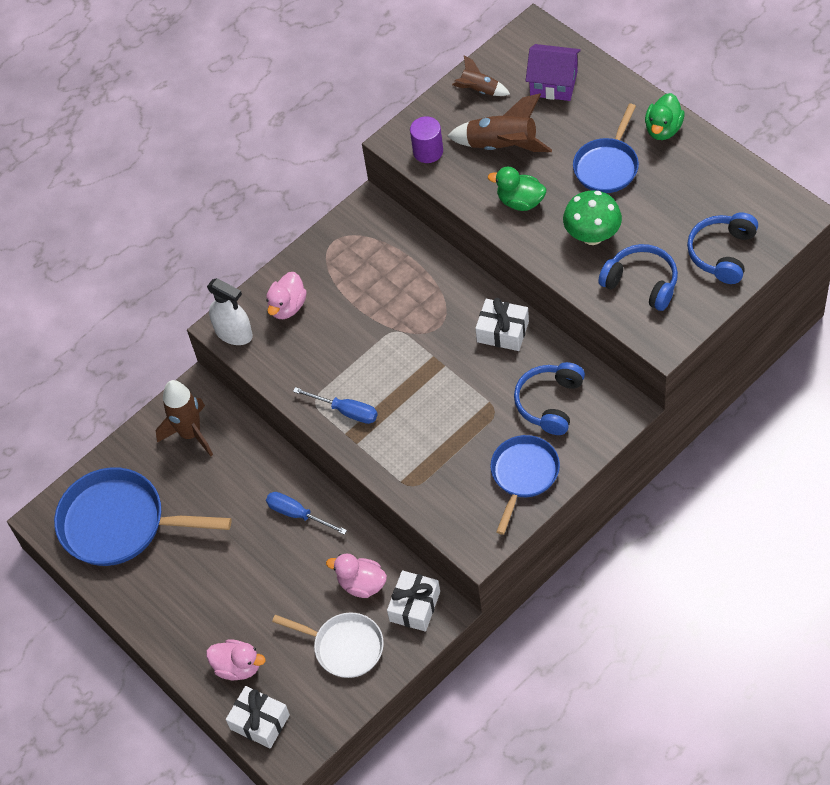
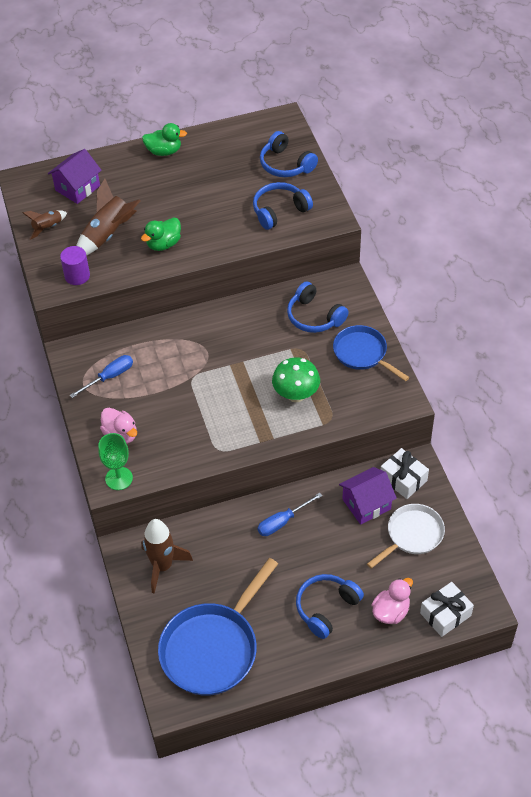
camera: 70 degrees left, 5 degrees down
(213, 604) = (326, 608): none -> blue headphones
(234, 333) = (119, 478): white spray bottle -> green goblet
(346, 411) = (241, 434): blue screwdriver -> blue screwdriver (109, 377)
(362, 584) = (366, 504): pink duck -> purple house
(503, 331) = (238, 318): white gift -> none
(592, 236) = (222, 219): green mushroom -> green mushroom (296, 394)
(607, 166) = (171, 189): blue pan -> none
(663, 129) = (164, 151): green duck -> green duck turned 45 degrees counterclockwise

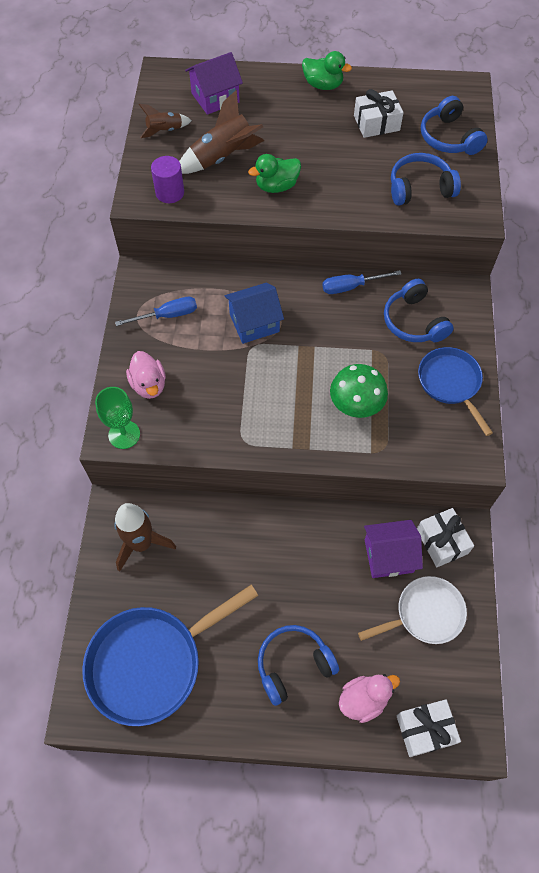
camera: 20 degrees right, 10 degrees up
(185, 359) = (254, 323): none -> blue house
(222, 170) = (376, 123): none -> white gift
(282, 522) = (288, 541): blue screwdriver -> blue screwdriver (351, 287)

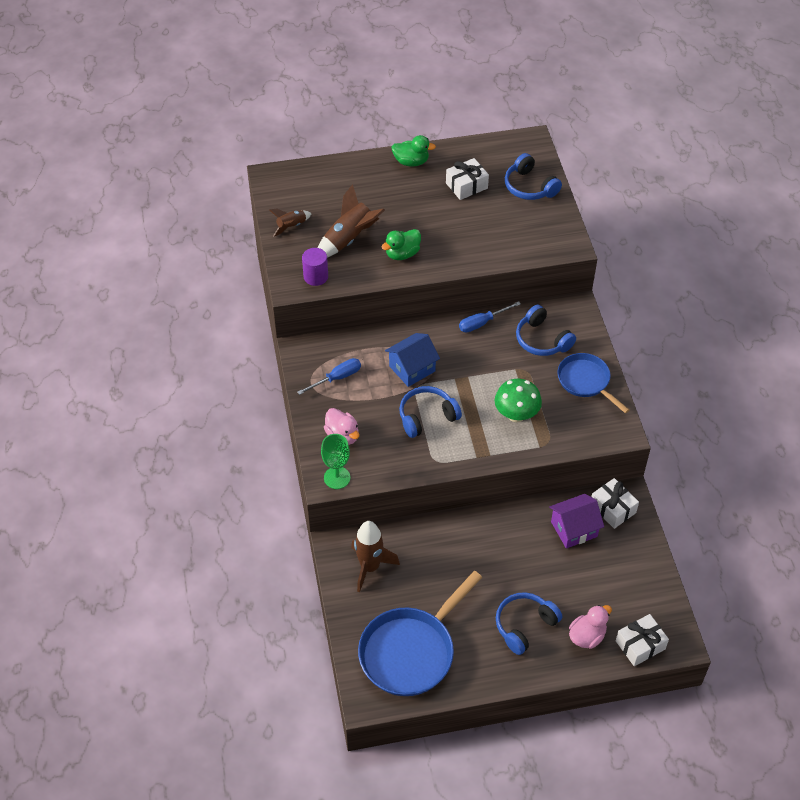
camera: 15 degrees left, 10 degrees down
(215, 98) = (323, 190): purple house -> none
(420, 188) = (519, 232): blue headphones -> blue headphones (427, 416)
(425, 614) = (615, 564): white pan -> none

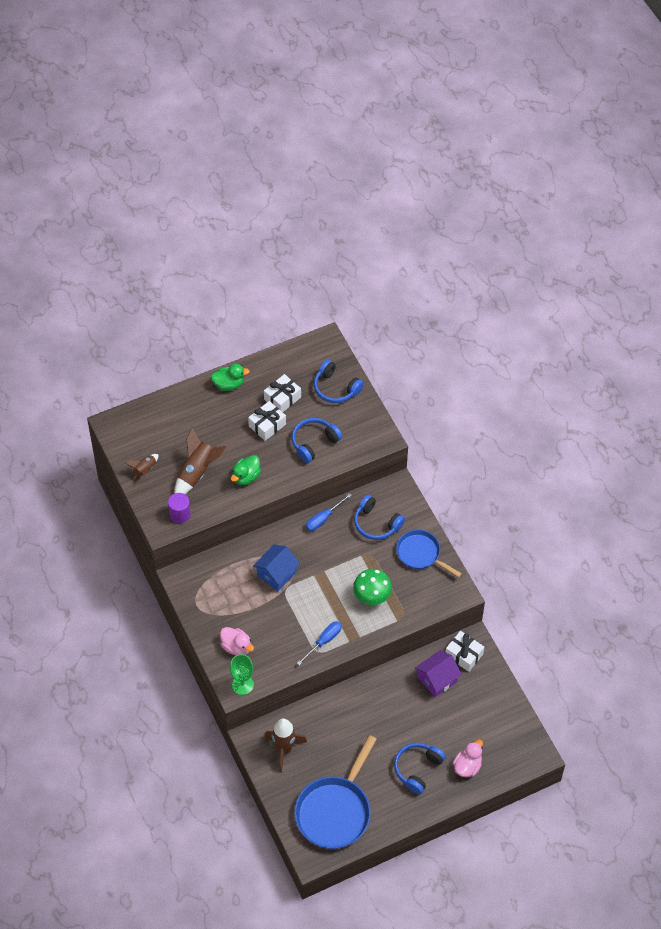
camera: 15 degrees left, 5 degrees up
(337, 378) = (217, 596): blue screwdriver -> blue screwdriver (324, 641)
(427, 416) = (300, 614): blue headphones -> blue headphones (314, 442)
(640, 645) = (509, 763): white gift -> white gift (267, 425)

